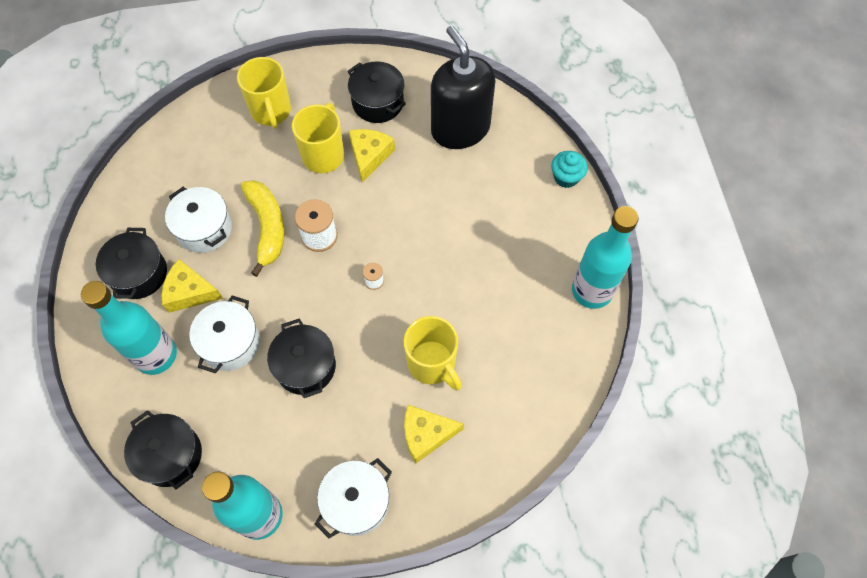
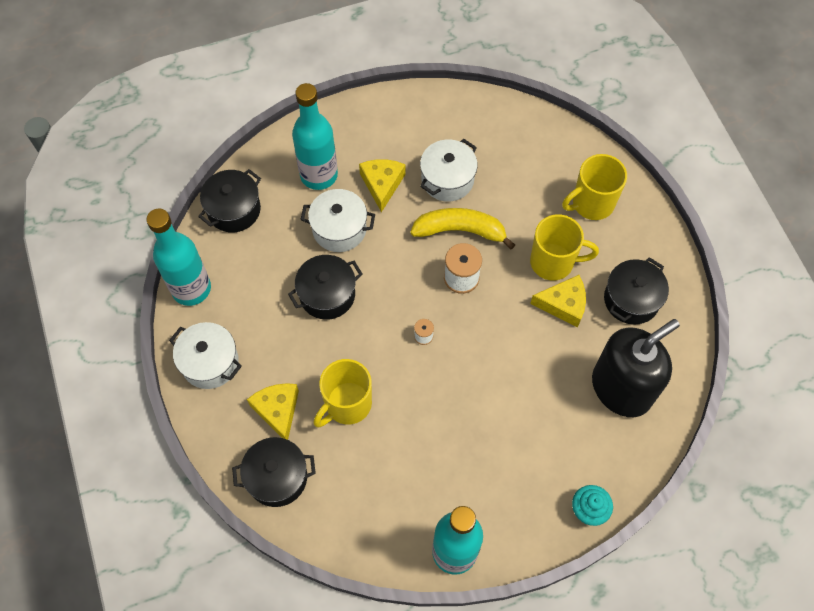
camera: 80 degrees right, 0 degrees up
(139, 274) = (392, 141): black pot -> black pot (277, 477)
(267, 227) = (460, 231): yellow banana -> yellow banana turned 150 degrees counterclockwise

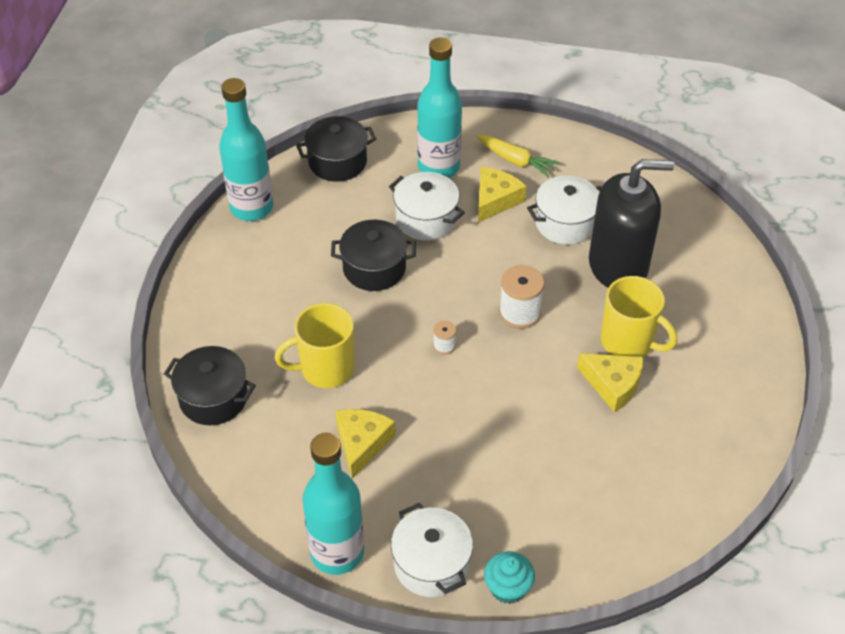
camera: 30 degrees right, 15 degrees down
(210, 362) = (224, 274): white pot -> white pot (431, 564)
(278, 410) = (256, 342): yellow cheese -> yellow cheese (362, 443)
(375, 139) = (515, 160): none -> yellow carrot
(460, 231) = (547, 272): yellow banana -> none
(591, 203) = (708, 308): yellow mug -> none
(621, 388) = (624, 491): black soap dispenser -> black soap dispenser (618, 265)
(631, 300) = (693, 414): black pot -> none

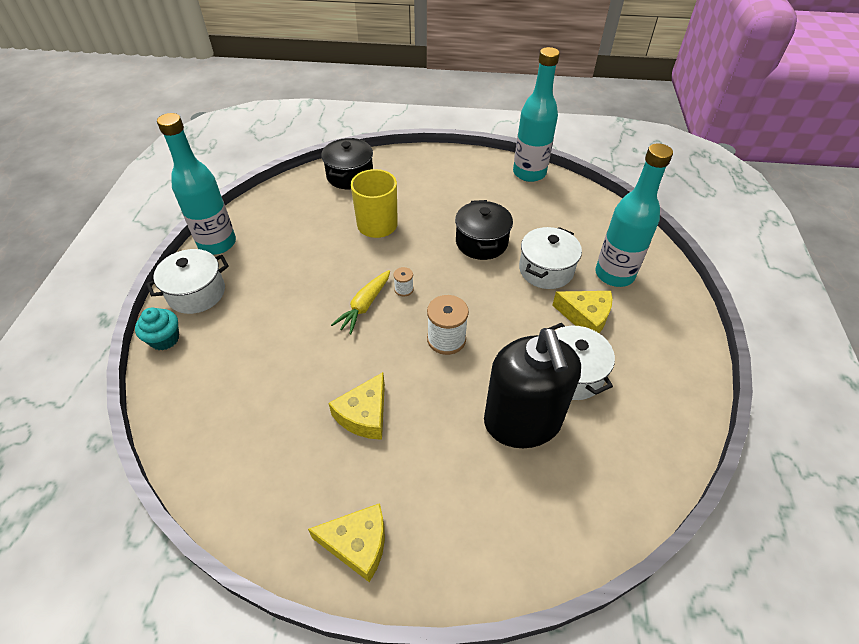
camera: 85 degrees right, 0 degrees up
(337, 162) = (595, 212): black pot -> none
(362, 443) = (307, 248): yellow cheese -> yellow cheese (357, 544)
(515, 160) = (646, 331): yellow carrot -> yellow carrot (364, 306)
(628, 342) = (419, 429): yellow mug -> none

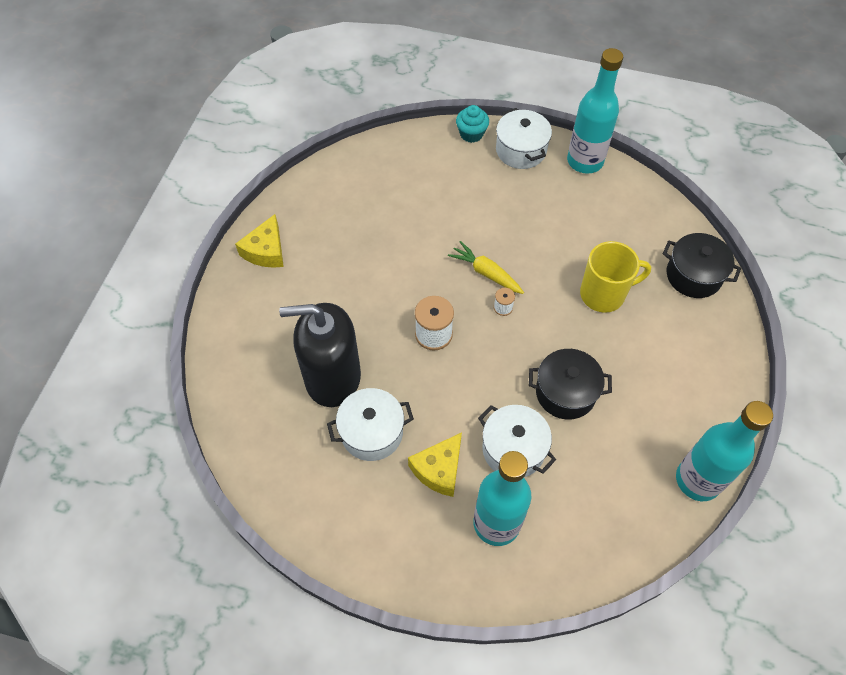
camera: 100 degrees right, 10 degrees up
(364, 414) = (367, 263): yellow cheese -> none

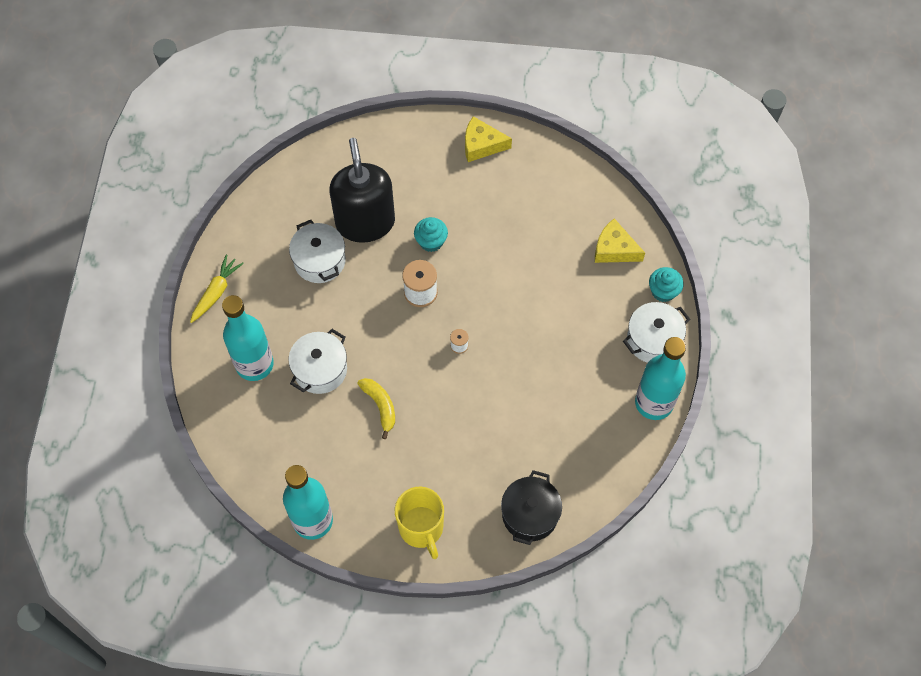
camera: 80 degrees right, 5 degrees up
(373, 315) = (431, 241): none -> turquoise cupcake
(439, 469) = (295, 315): yellow cheese -> yellow cheese (614, 249)
(486, 273) = (494, 326): yellow carrot -> yellow carrot (216, 292)
(565, 392) = (380, 406): black pot -> yellow banana
(604, 294) = (491, 432): yellow mug -> yellow mug (421, 528)

